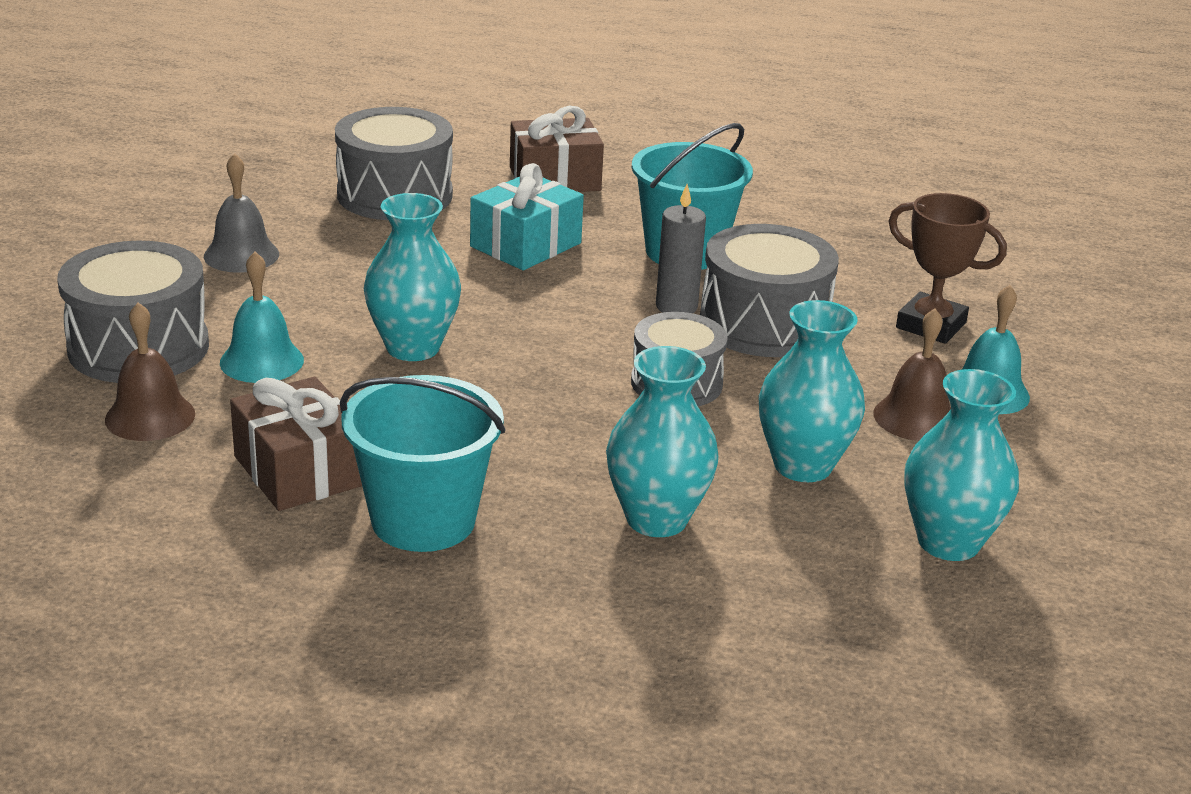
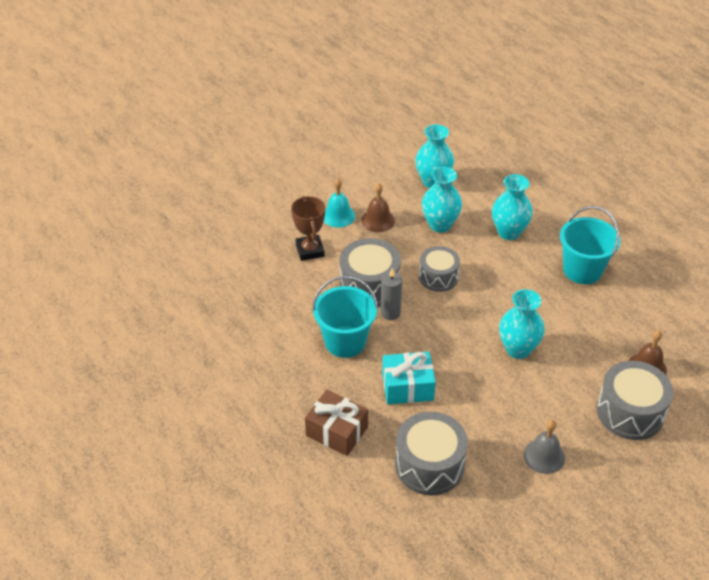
camera: 135 degrees left, 15 degrees up
(261, 361) = (584, 375): turquoise bell -> none
(298, 471) = (608, 311): brown gift -> none

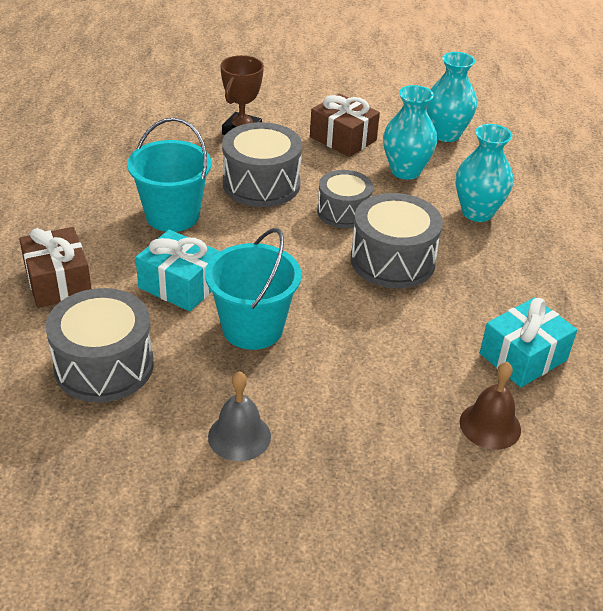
camera: 35 degrees right, 5 degrees down
(338, 216) = (307, 118): turquoise bell -> none
(378, 220) = (343, 139): brown bell -> brown gift
(390, 313) = (251, 216): grey candle -> none
(518, 349) = (347, 318): turquoise vase -> none
(582, 270) = (526, 288): turquoise bucket -> turquoise bucket (252, 328)
(622, 316) = (523, 357): none -> turquoise gift
(630, 412) = (406, 458): grey drum -> grey drum (392, 260)

